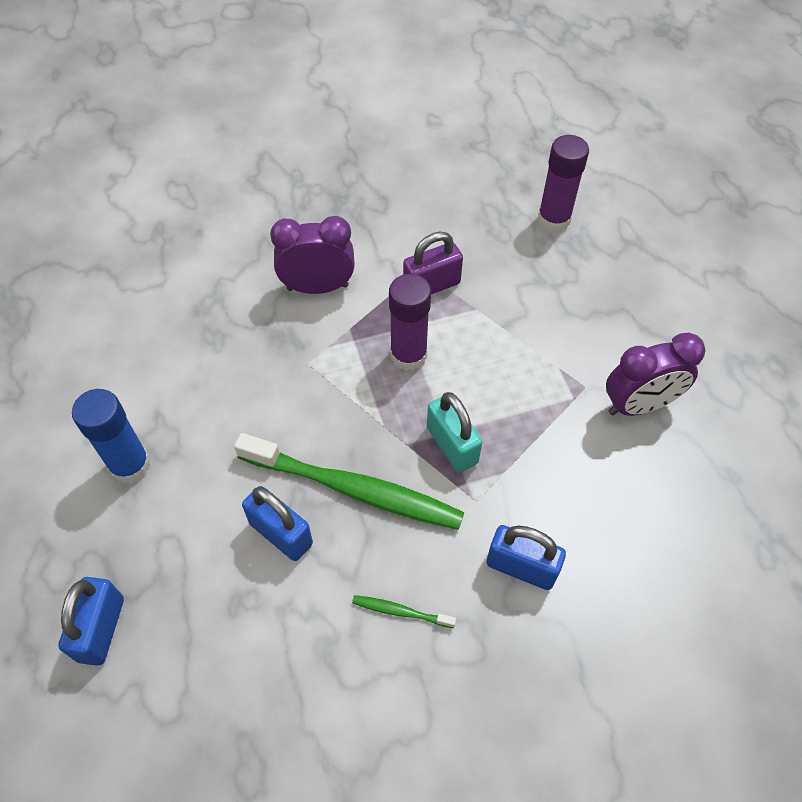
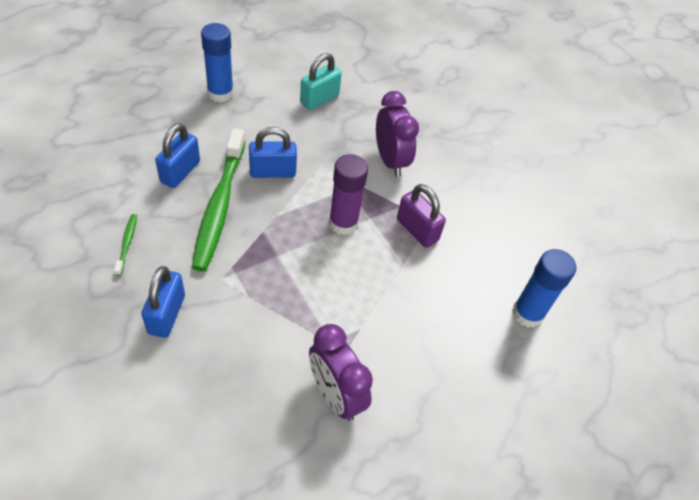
camera: 70 degrees right, 5 degrees down
(101, 629) = (110, 103): blue padlock -> blue padlock (272, 172)
(452, 445) = (266, 259): turquoise padlock -> turquoise padlock (319, 99)
(553, 220) = (527, 313): purple glue stick -> blue glue stick

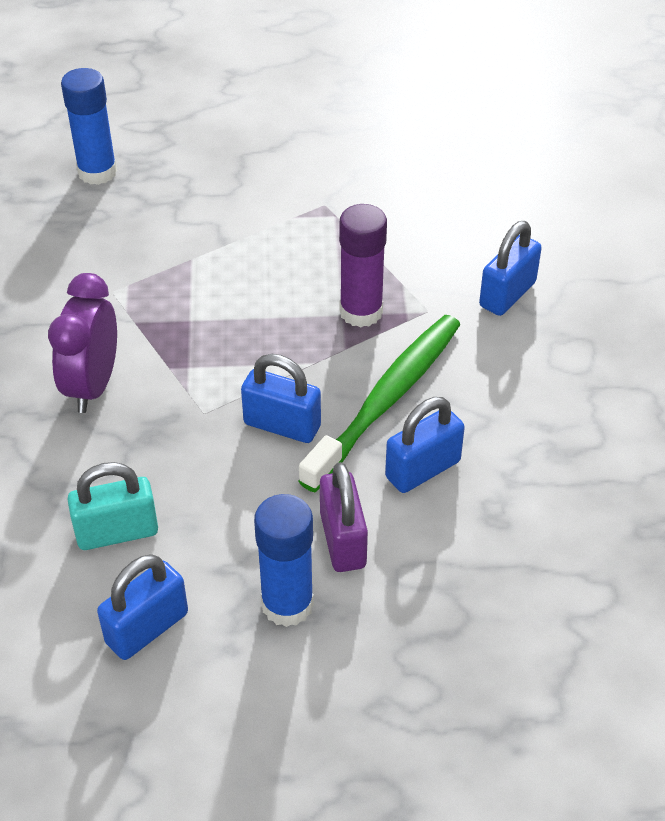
camera: 145 degrees left, 5 degrees down
(127, 243) = (533, 388): green toothbrush -> none
(277, 69) = (147, 628): none -> blue padlock
(335, 395) = (359, 175): purple clock -> none
(343, 223) = (231, 324): purple glue stick -> purple glue stick (361, 312)
(417, 230) = (141, 286): purple padlock -> purple padlock (343, 540)

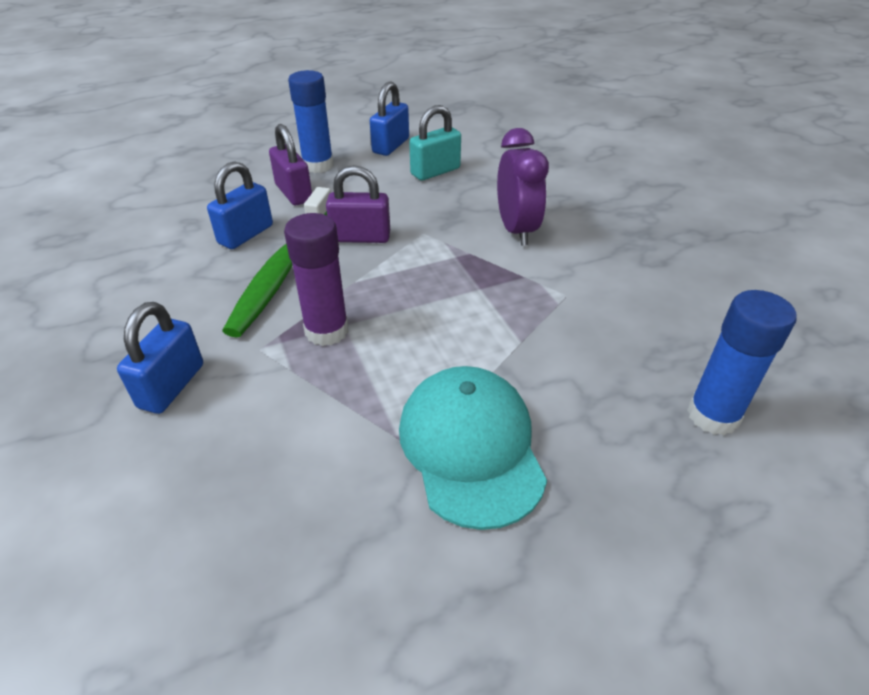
camera: 160 degrees right, 5 degrees down
(282, 425) = (360, 237): blue padlock -> purple padlock
(285, 195) = (471, 447): none -> turquoise cap

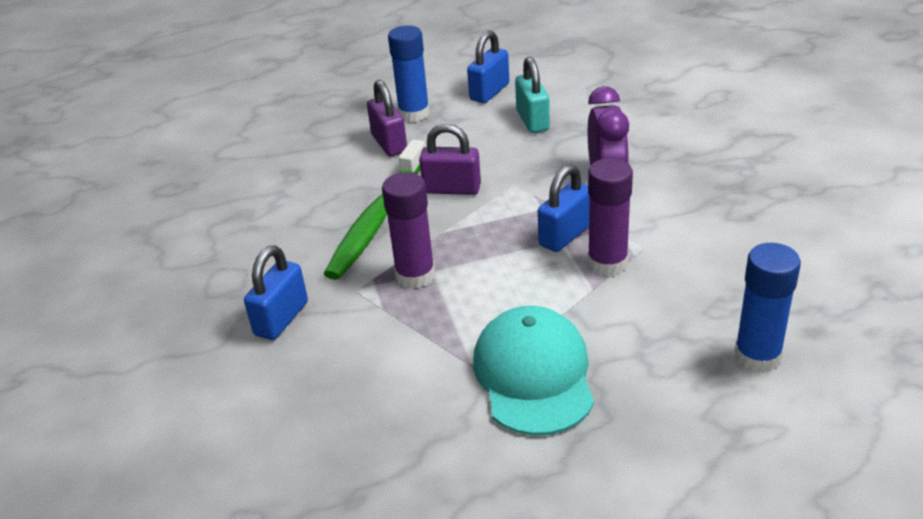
camera: 10 degrees right, 5 degrees down
(246, 234) = (343, 185): blue padlock -> blue padlock (565, 235)
(435, 171) = (532, 120): turquoise padlock -> turquoise padlock turned 75 degrees counterclockwise
(532, 312) = (607, 263): none -> purple glue stick

